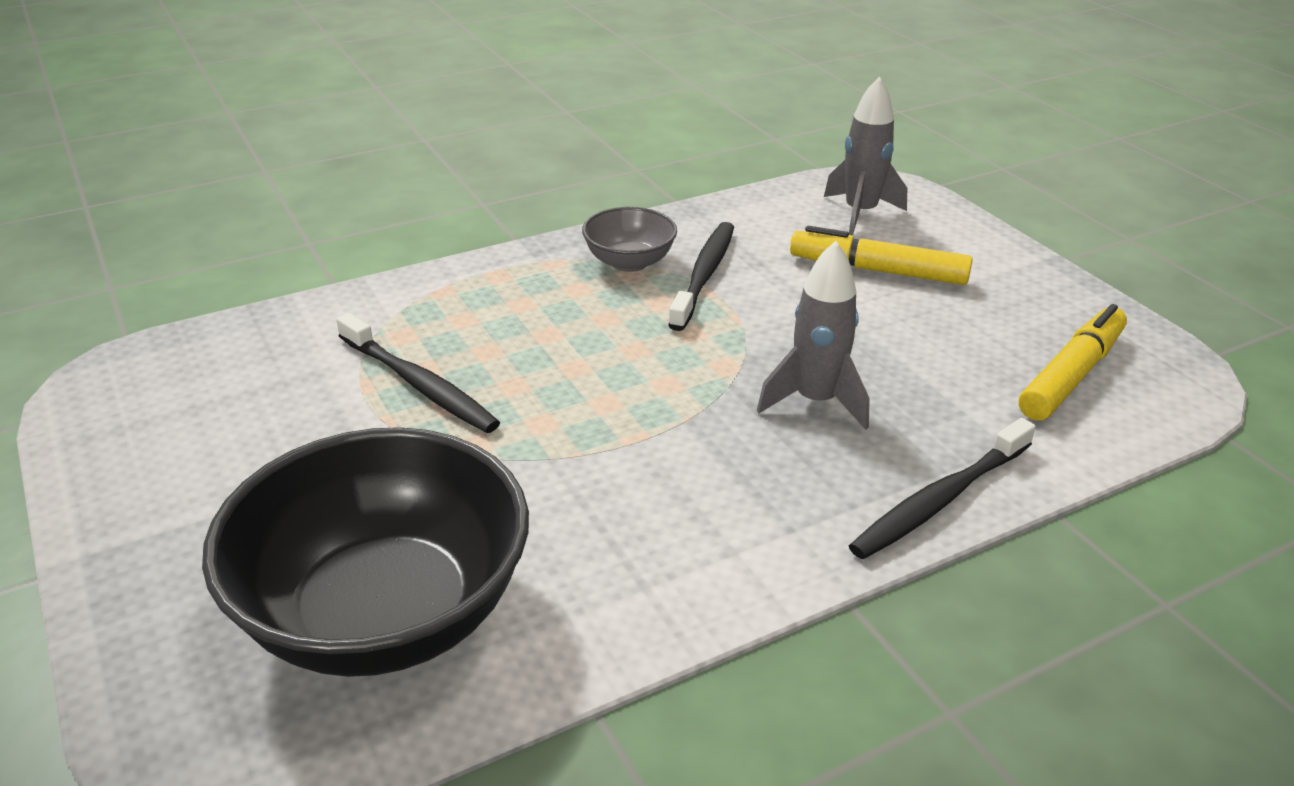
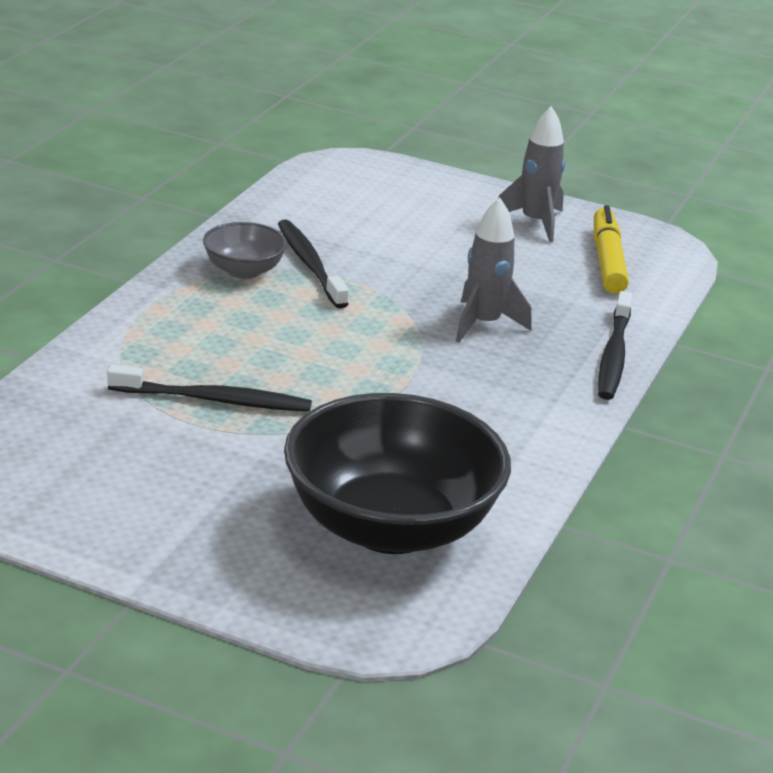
camera: 40 degrees left, 5 degrees down
(860, 213) = (361, 188): grey rocket -> grey rocket (535, 223)
(877, 271) = (421, 227): yellow marker -> none

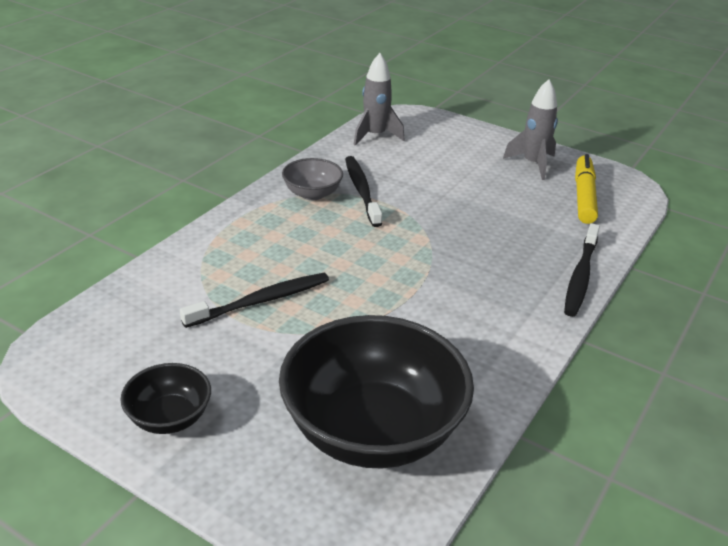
camera: 10 degrees right, 5 degrees up
(142, 527) = (169, 418): none -> black bowl
(215, 400) = (261, 301): black toothbrush -> black toothbrush turned 45 degrees counterclockwise
(483, 324) = (482, 245): grey rocket -> grey rocket (375, 136)

